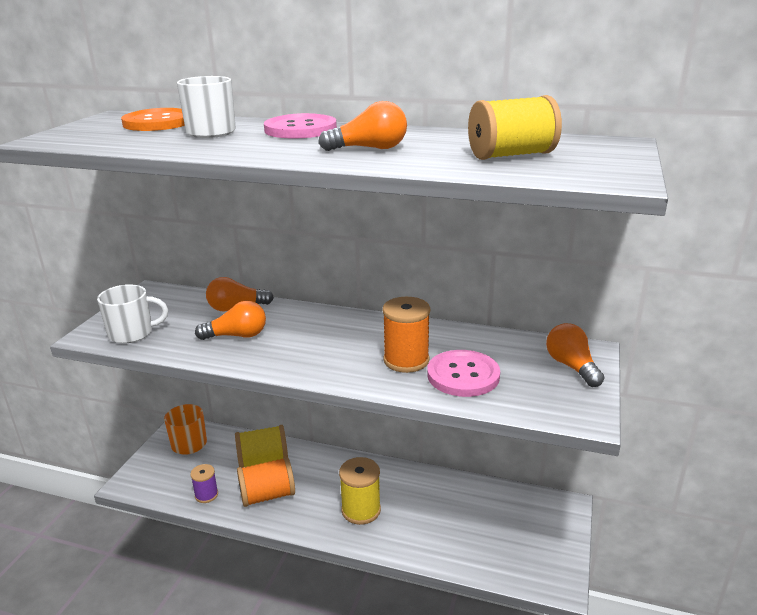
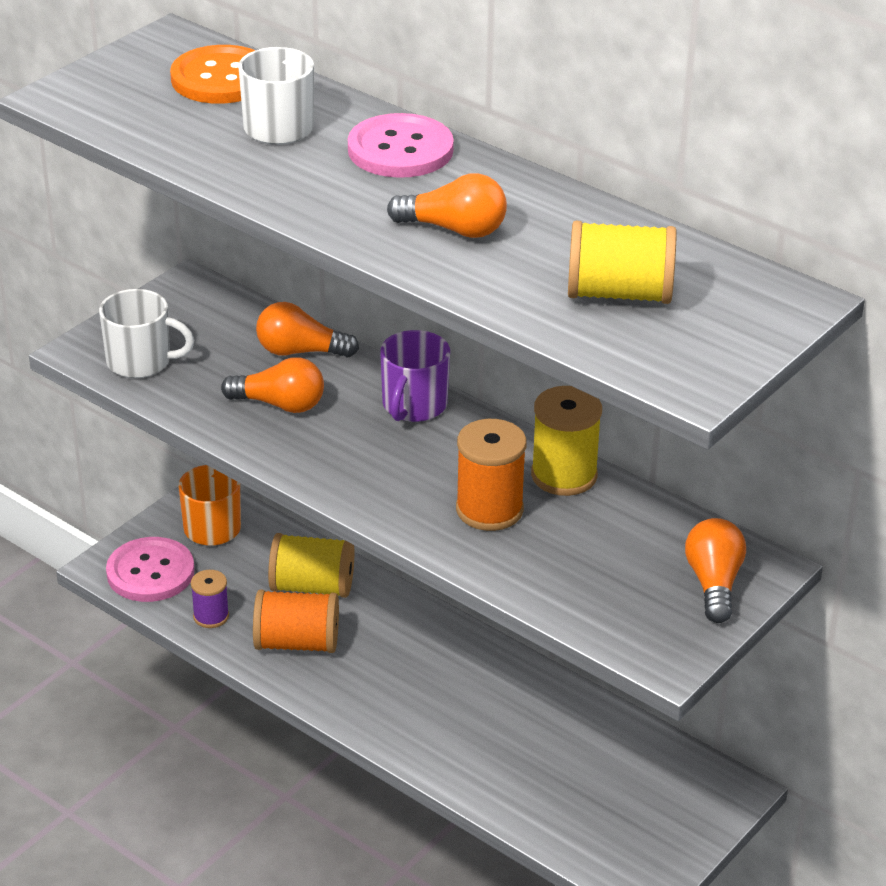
camera: 20 degrees right, 10 degrees up
(322, 319) = (414, 406): none -> purple mug
(361, 510) = (421, 704): yellow spool -> yellow spool (564, 475)
(463, 375) = (551, 555): pink button -> pink button (150, 572)

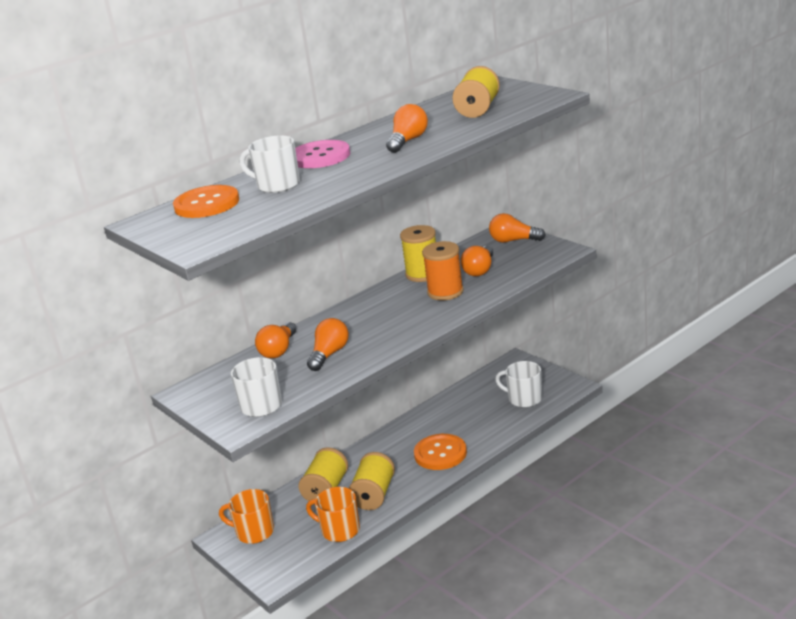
camera: 75 degrees left, 10 degrees down
(150, 572) = (287, 558): pink button -> none
(211, 616) = (339, 530): purple spool -> orange mug
(296, 643) = (374, 495): orange spool -> yellow spool
(410, 710) = (440, 453): none -> orange button
(414, 406) = (347, 314): purple mug -> none
(579, 546) = (479, 270): none -> orange light bulb
(591, 812) = (524, 399): none -> white mug

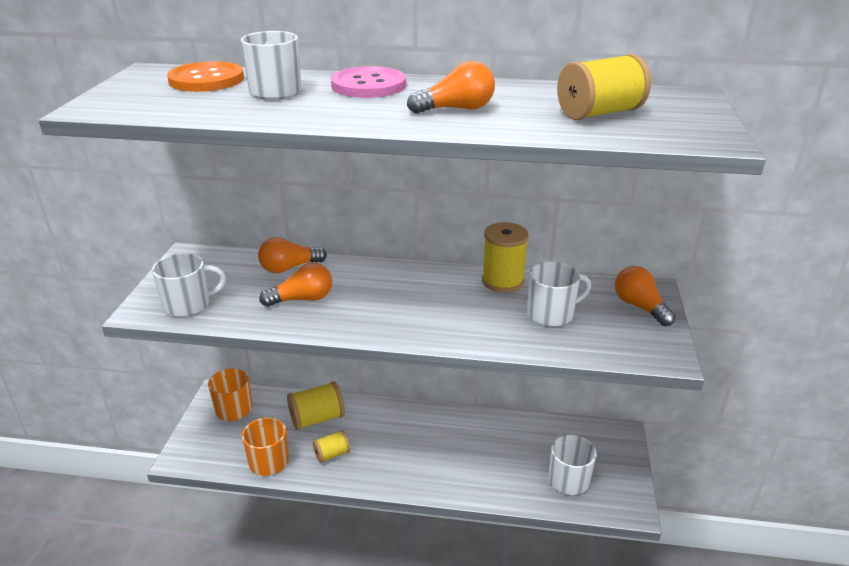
camera: 45 degrees right, 5 degrees up
(374, 495) = (332, 454): yellow spool -> yellow spool, size x0.61
(440, 453) = (426, 465): orange button -> none
(445, 292) = (483, 313): orange spool -> none
(479, 270) = (551, 314): orange light bulb -> white mug

